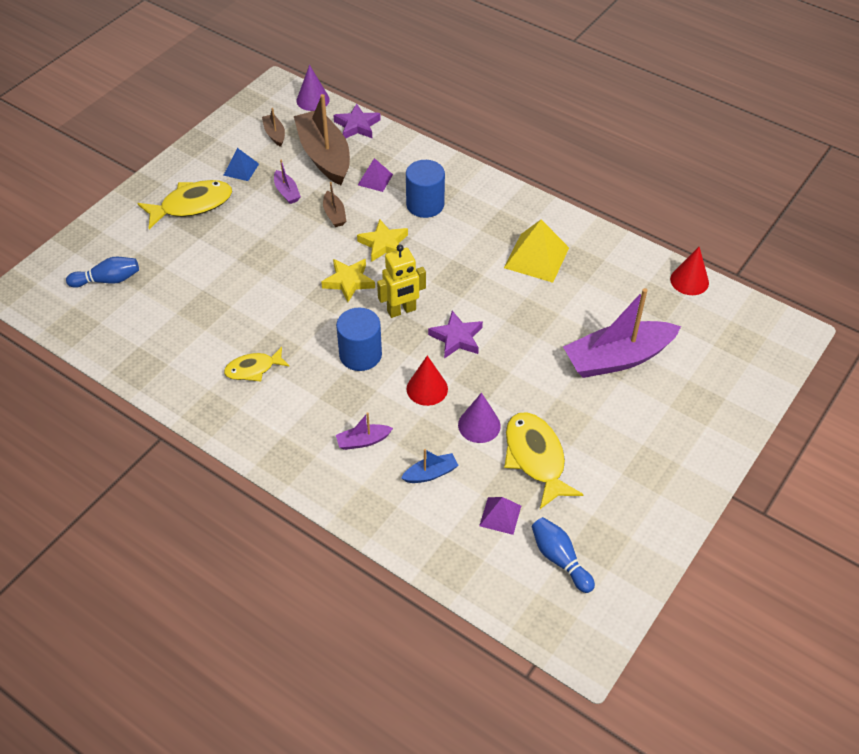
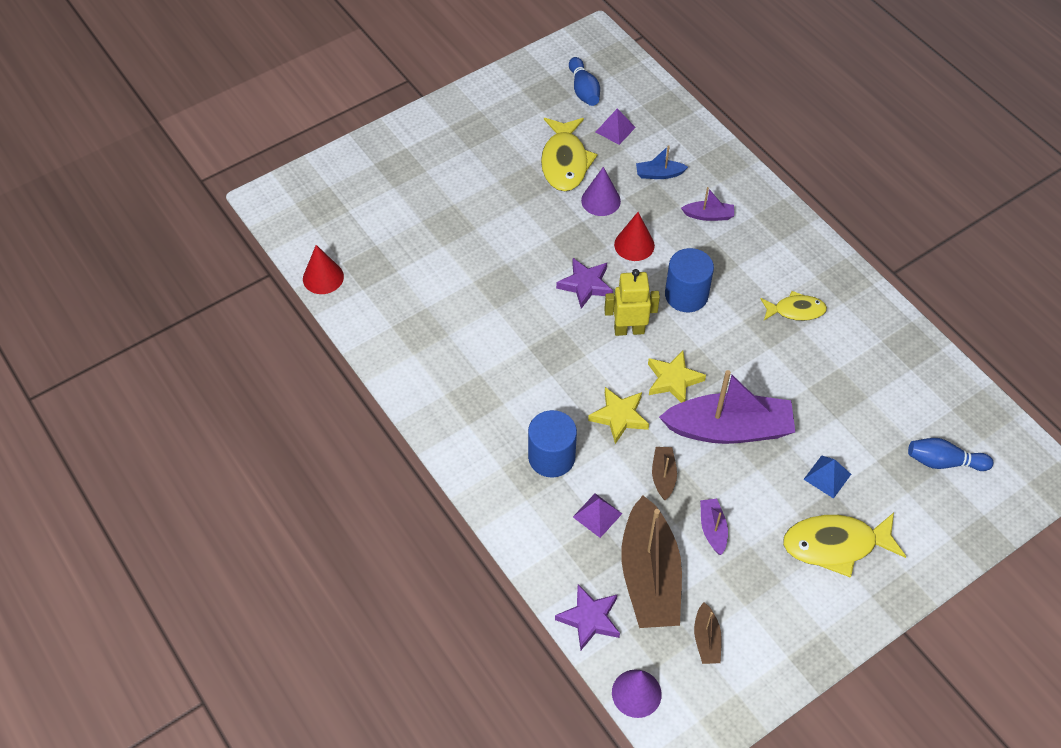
camera: 160 degrees left, 5 degrees up
(241, 169) = (763, 587): blue pyramid -> blue pyramid (827, 476)
(536, 257) = (461, 349): yellow pyramid -> none
(617, 358) = (444, 222): purple boat -> purple boat (729, 429)

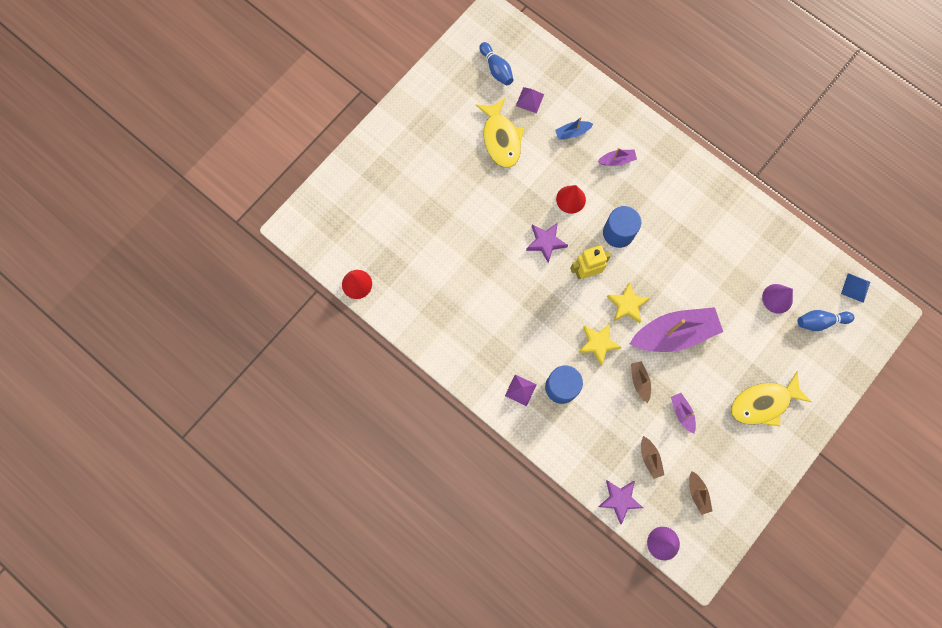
camera: 15 degrees left, 20 degrees up
(597, 515) = (604, 423): purple pyramid -> purple pyramid (520, 390)
(600, 200) = (536, 166): purple cone -> purple cone (777, 298)
(649, 576) = (650, 458): brown boat -> brown boat, size x0.44
(795, 310) = (696, 226): yellow fish -> none
(827, 476) = (747, 353): blue pyramid -> blue pyramid (855, 287)

